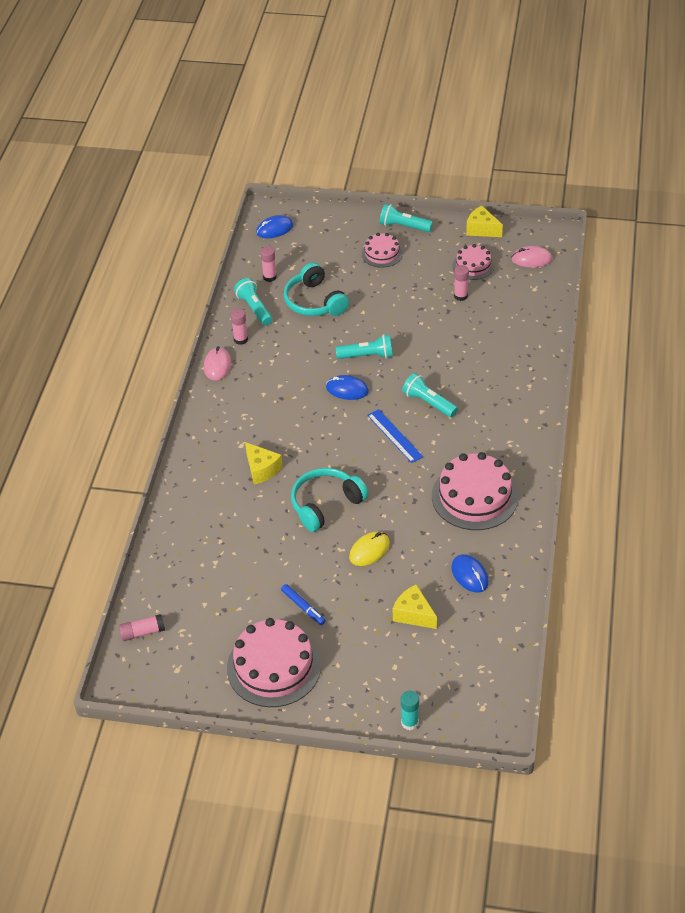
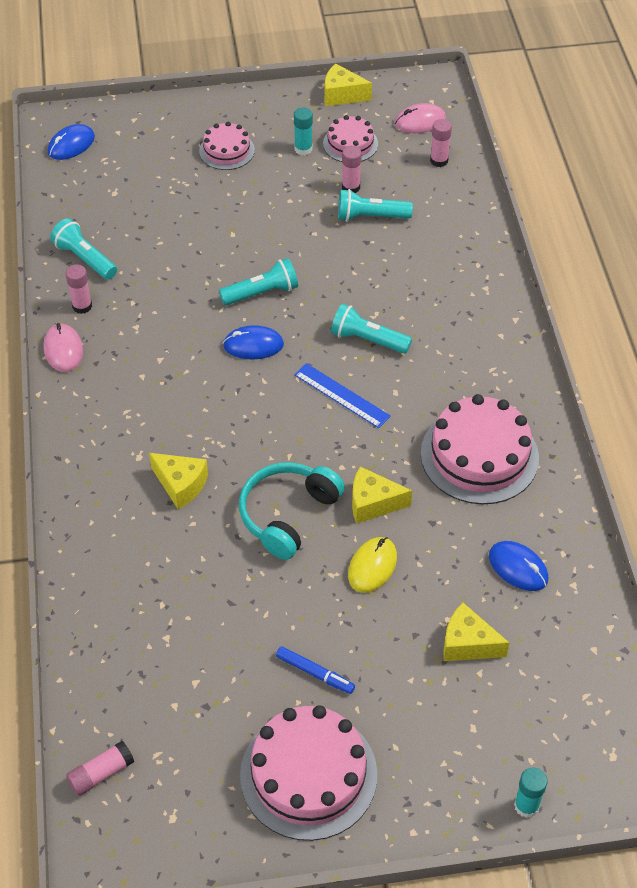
camera: 20 degrees left, 5 degrees up
(269, 277) = (89, 211): pink glue stick -> pink glue stick (439, 161)
(314, 301) = (163, 233): turquoise headphones -> none
(387, 510) = (373, 503): none -> yellow cheese
(403, 226) = (241, 110): turquoise flashlight -> turquoise flashlight (370, 217)
(437, 263) = (303, 149): none -> turquoise glue stick

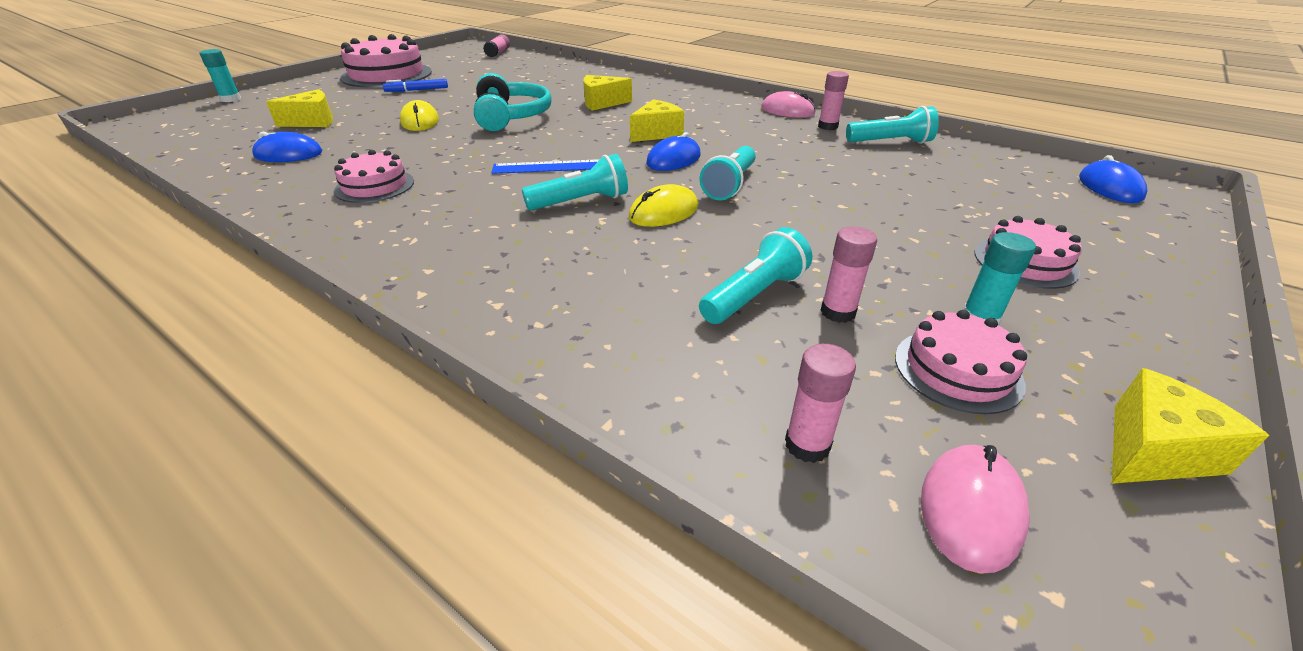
camera: 135 degrees right, 15 degrees down
(334, 296) = (663, 212): none -> yellow mouse
(373, 503) = (451, 138): yellow cheese -> yellow cheese (657, 133)
(479, 455) = (374, 186): pink cake -> pink cake, size x0.56

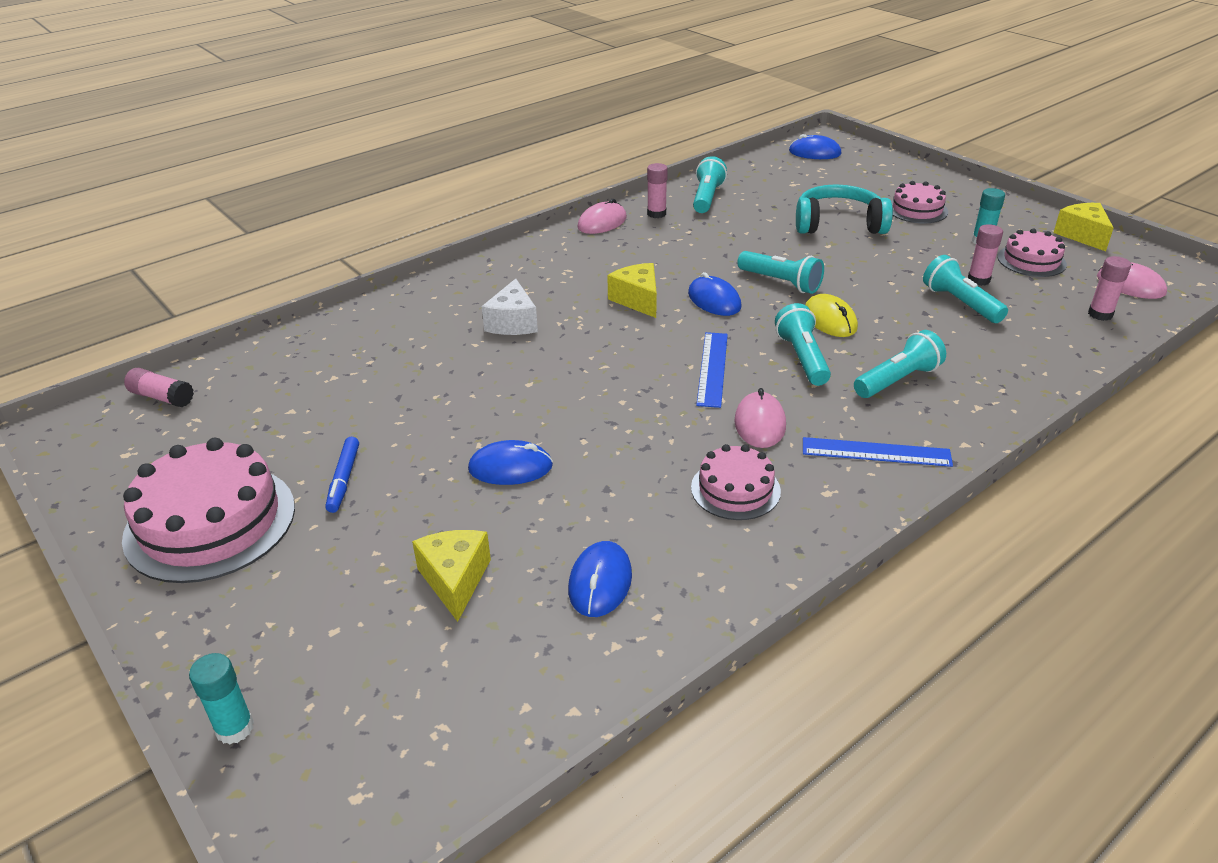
camera: 75 degrees left, 0 degrees up
(414, 242) = (876, 452): none -> blue ruler
(420, 121) = (510, 468): yellow mouse -> blue mouse
(466, 189) = (760, 423): none -> pink mouse
(511, 117) = (531, 391): turquoise headphones -> turquoise headphones (838, 224)
(548, 252) = (897, 380): none -> turquoise flashlight
(602, 103) = (513, 323): yellow cheese -> white cheese

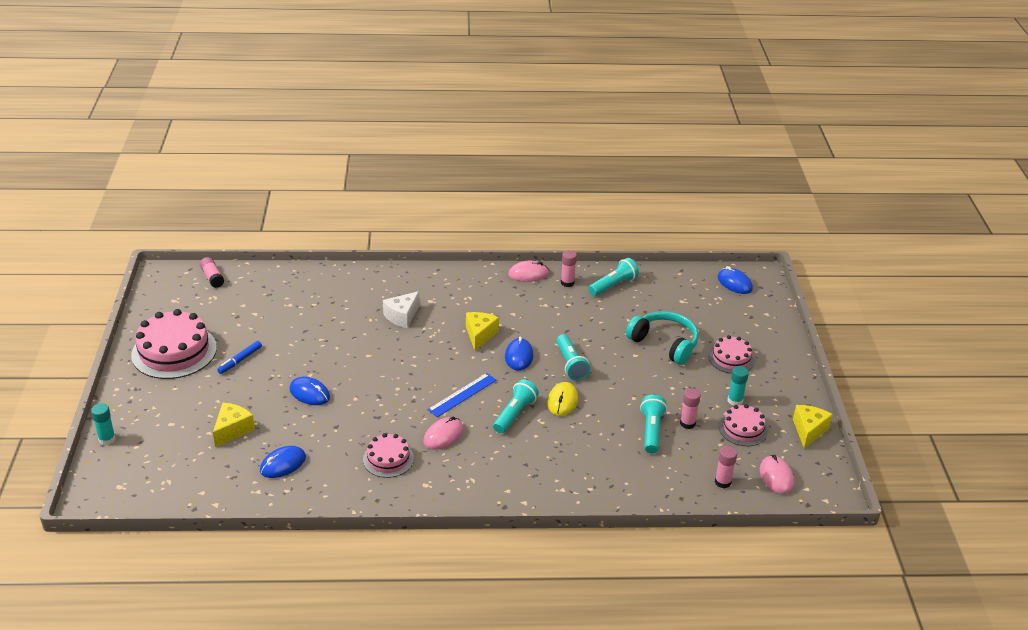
camera: 35 degrees right, 0 degrees up
(876, 452) = (476, 480): blue ruler -> none
(897, 380) = (544, 453): turquoise flashlight -> none

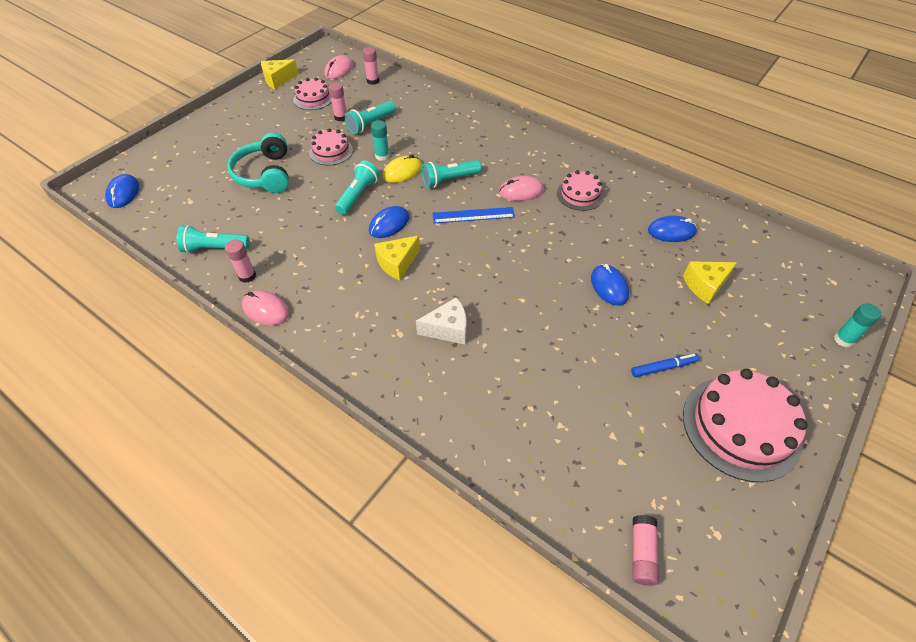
camera: 140 degrees left, 15 degrees up
(731, 358) = (241, 140): pink cake -> pink cake (331, 151)
(735, 401) = (288, 115): turquoise glue stick -> turquoise glue stick (382, 156)

